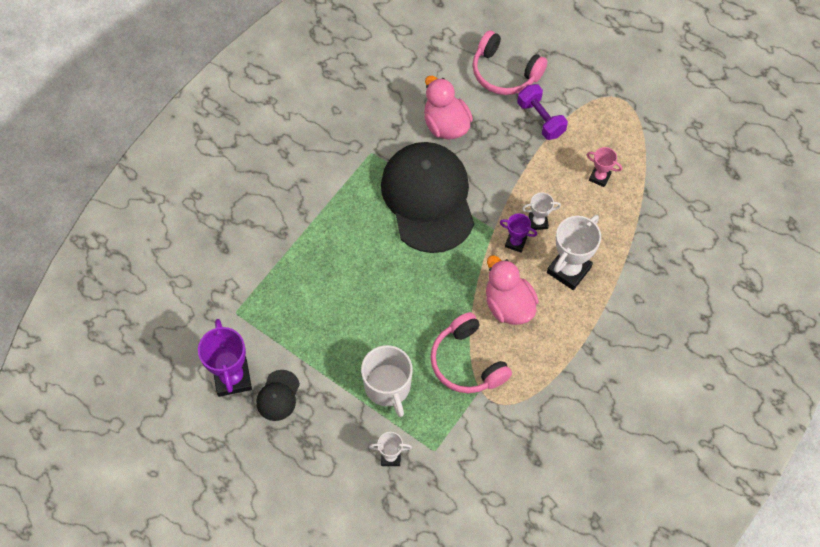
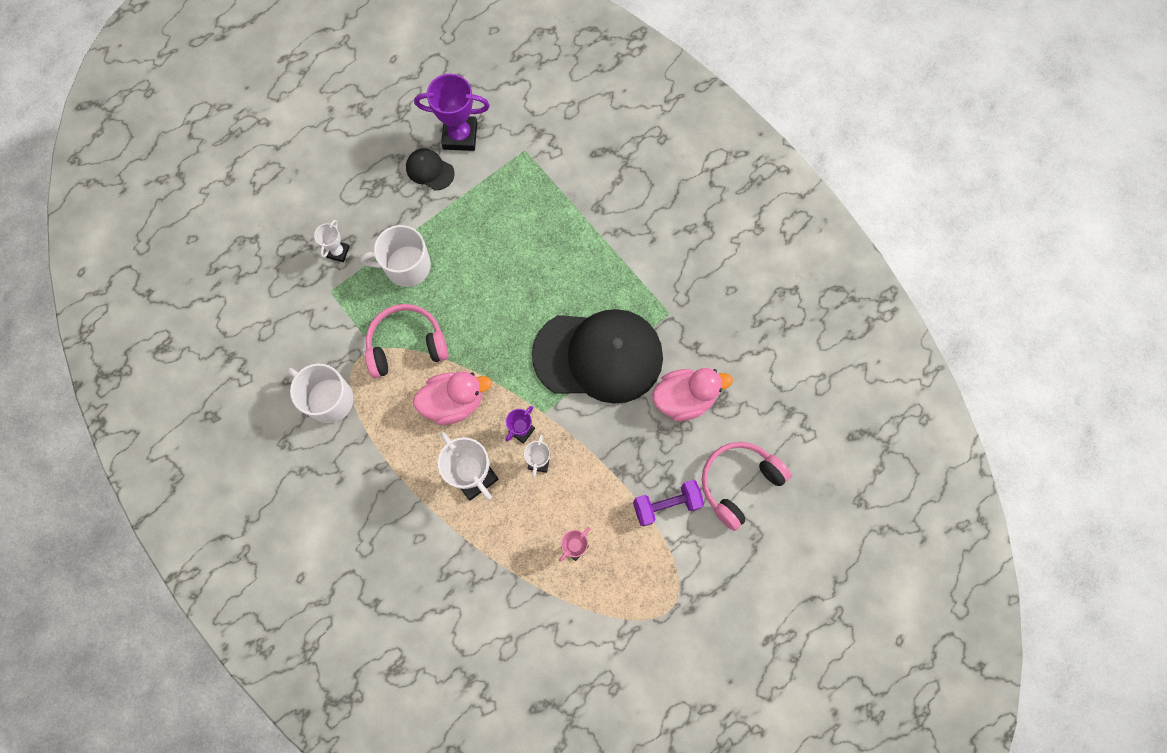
camera: 105 degrees right, 10 degrees up
(542, 415) = (328, 399): none -> white mug

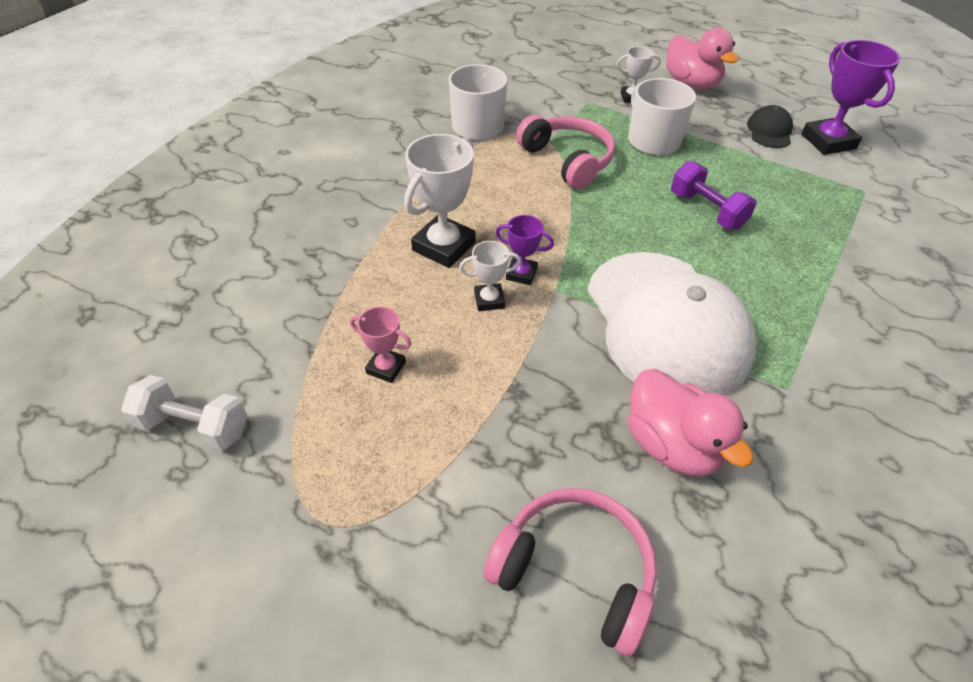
camera: 70 degrees right, 25 degrees down
(454, 402) = (524, 209): pink duck -> pink duck (691, 84)
(582, 676) = (194, 426): none -> white dumbbell
(598, 356) = (666, 323): black cap -> white cap
(666, 505) = (491, 467): purple dumbbell -> purple dumbbell (706, 211)

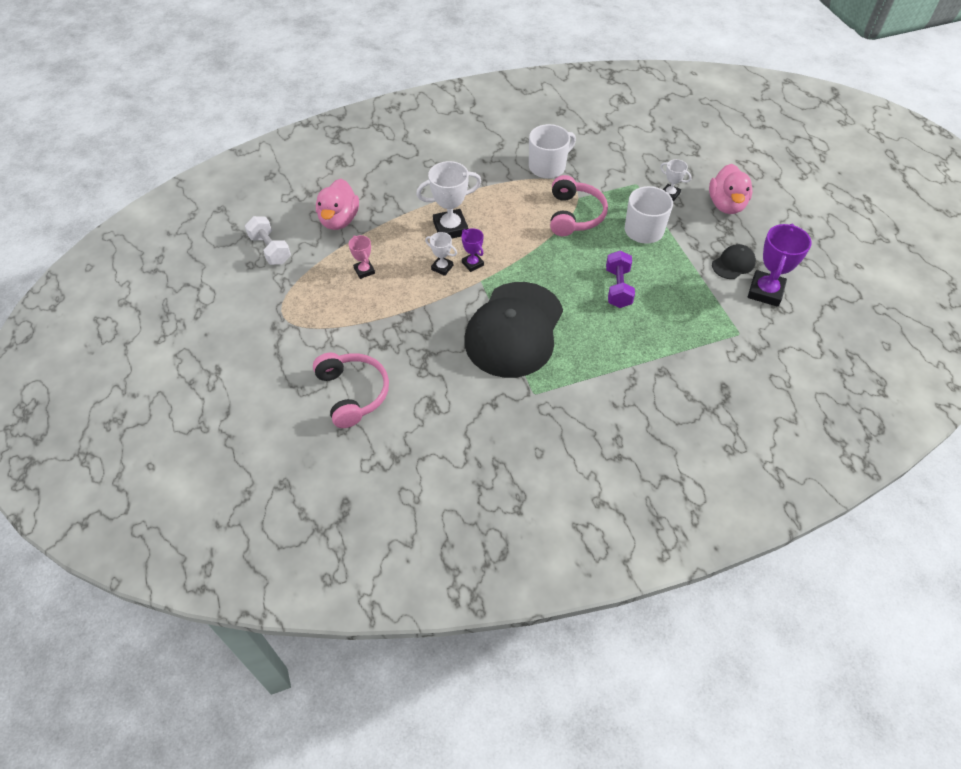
camera: 40 degrees right, 5 degrees up
(666, 323) = (514, 329): white cap -> black cap
(672, 445) = (447, 379): pink duck -> pink duck (339, 220)

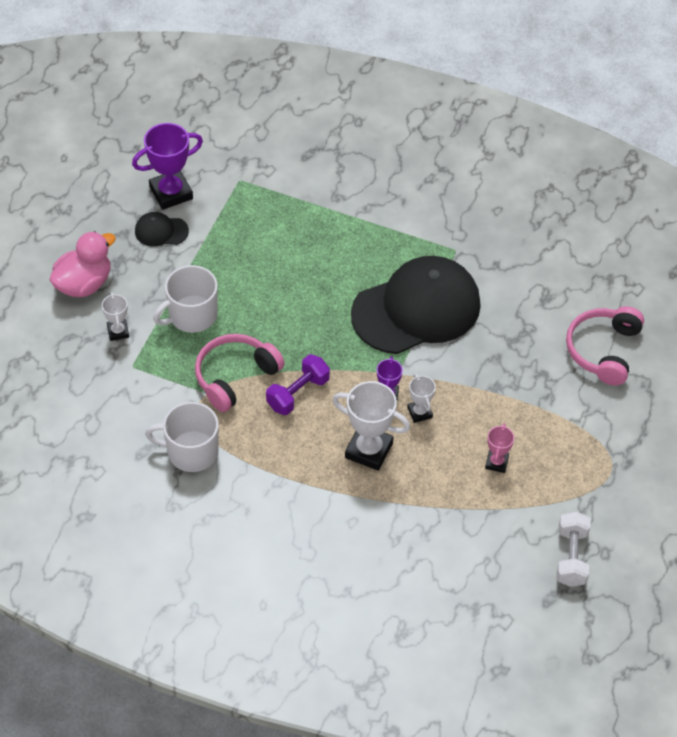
camera: 140 degrees left, 0 degrees up
(339, 220) = (471, 544): pink duck -> none
(618, 288) = (286, 281): purple dumbbell -> purple dumbbell (298, 393)

